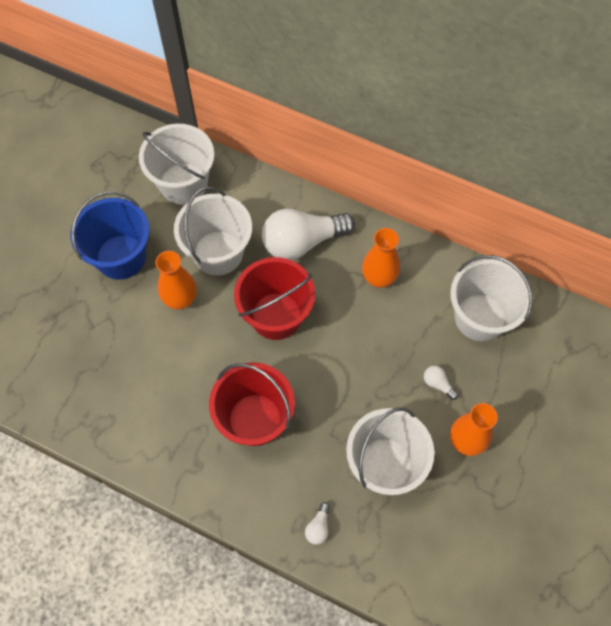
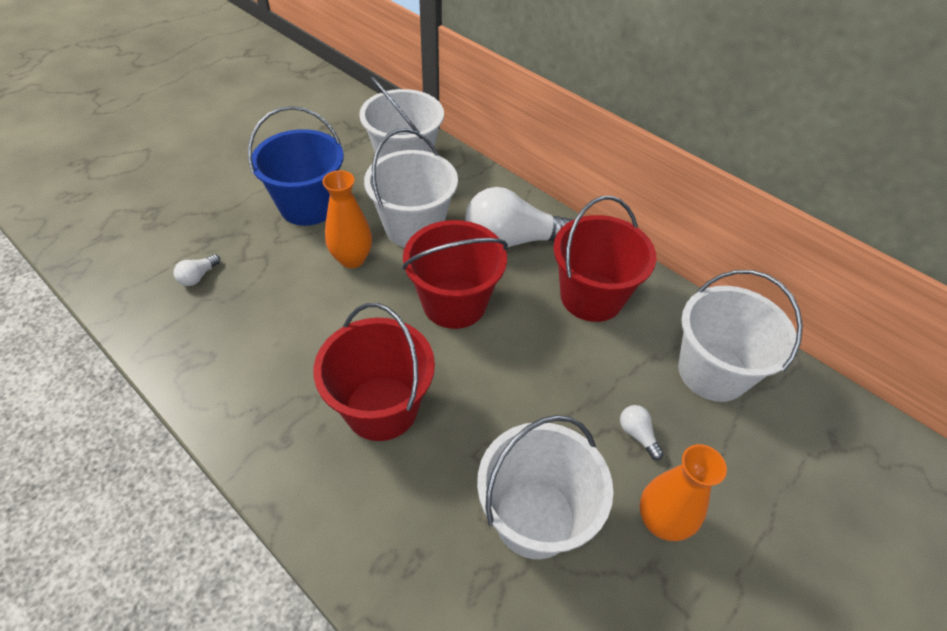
camera: 15 degrees right, 15 degrees down
(318, 527) = (410, 576): white light bulb -> white light bulb (198, 276)
(378, 278) = (591, 297): orange vase -> red bucket

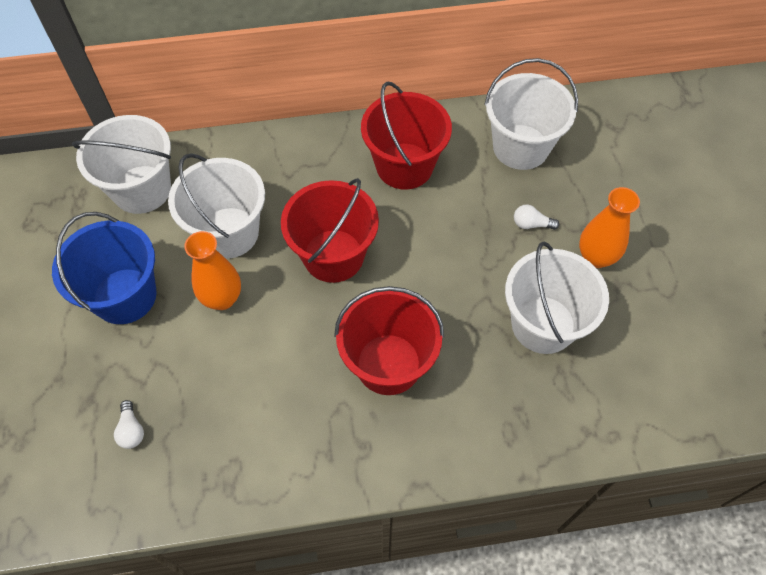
camera: 50 degrees left, 10 degrees up
(512, 240) = (307, 175): white light bulb -> none

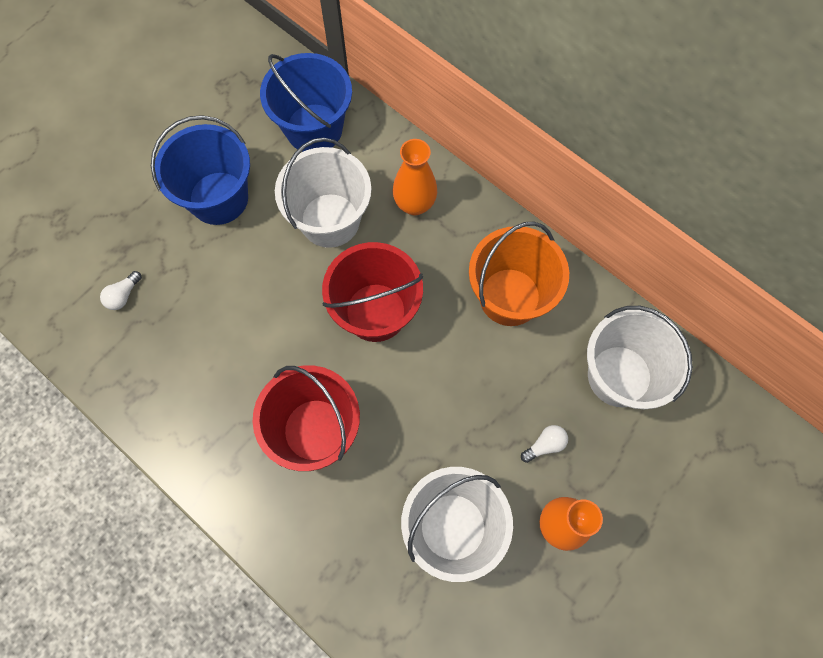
camera: 50 degrees right, 10 degrees up
(142, 189) = (314, 128): white bucket -> blue bucket
(222, 298) = (271, 265): orange vase -> orange vase (414, 204)
(404, 166) = (510, 297): red bucket -> orange bucket
(531, 224) = (545, 445): white light bulb -> white light bulb turned 90 degrees clockwise

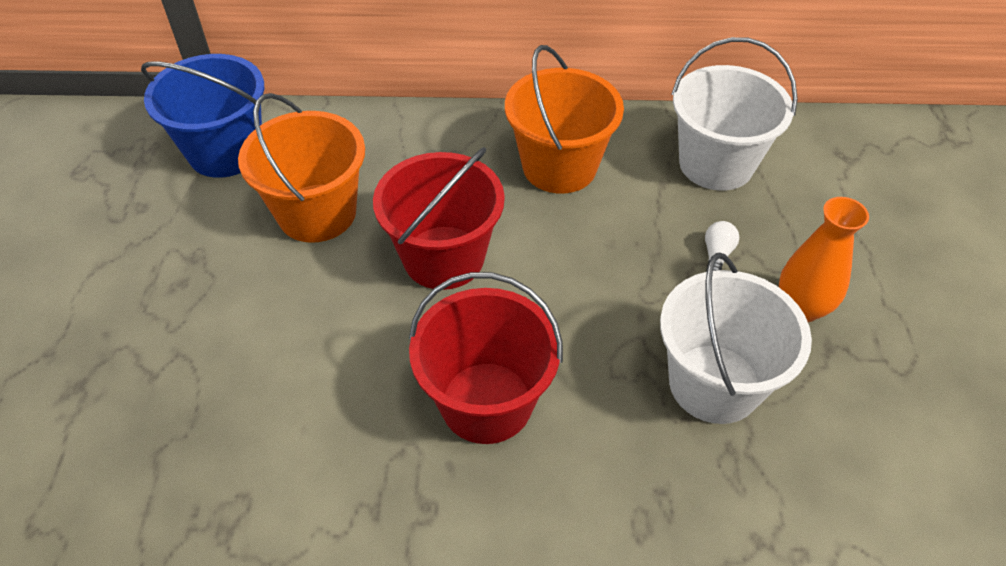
camera: 40 degrees left, 20 degrees down
(123, 295) = (119, 433): white light bulb -> none
(218, 198) = (165, 267): blue bucket -> none
(330, 220) = (317, 213): white bucket -> orange bucket
(414, 204) = (394, 152): orange vase -> none

